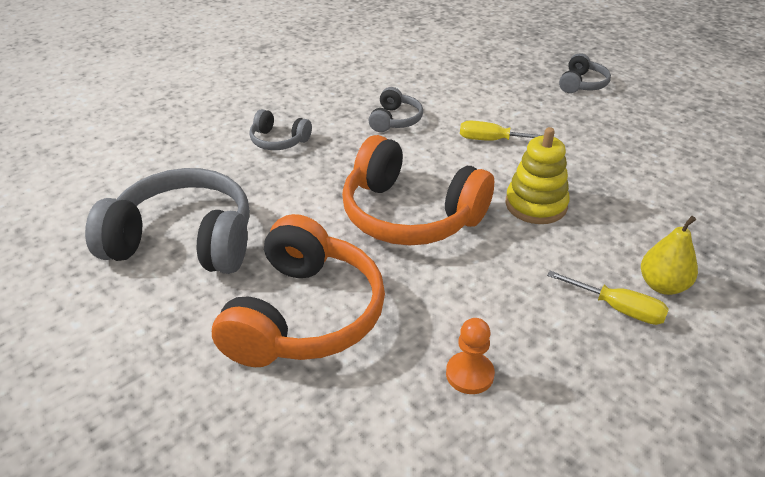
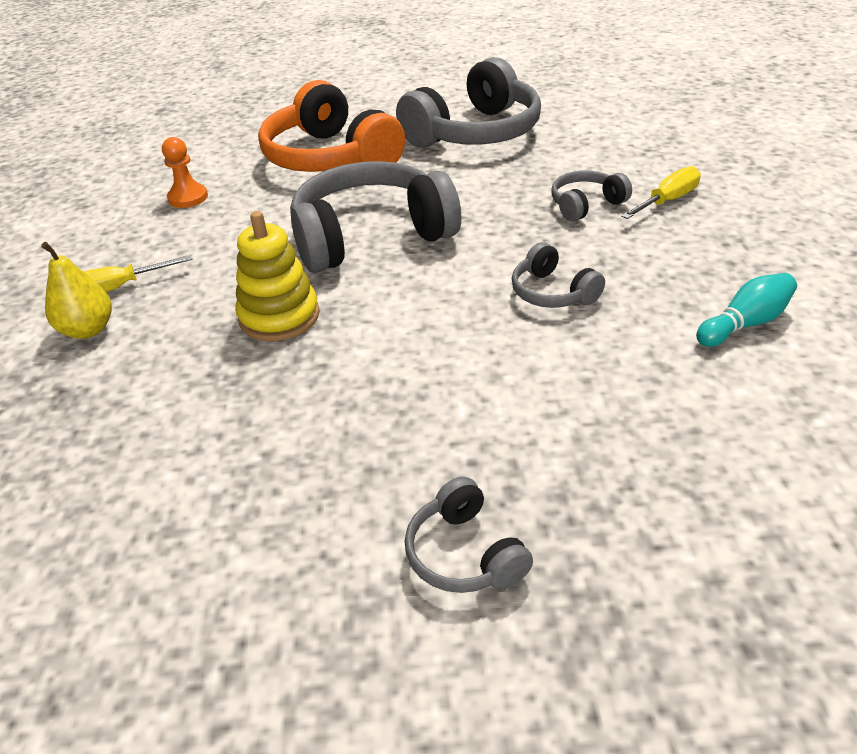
camera: 130 degrees right, 0 degrees up
(362, 65) = (745, 324): none -> turquoise bowling pin
(410, 215) = (370, 236): orange headphones -> grey headphones
(493, 140) = (422, 349): yellow screwdriver -> yellow screwdriver (667, 201)

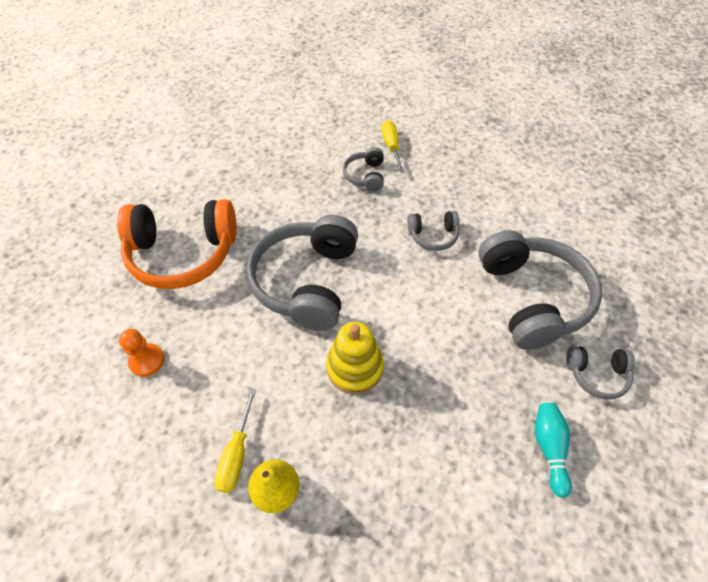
camera: 60 degrees left, 15 degrees up
(475, 133) = (235, 171): grey headphones -> grey headphones (532, 298)
(745, 324) = (509, 188): turquoise bowling pin -> turquoise bowling pin (549, 448)

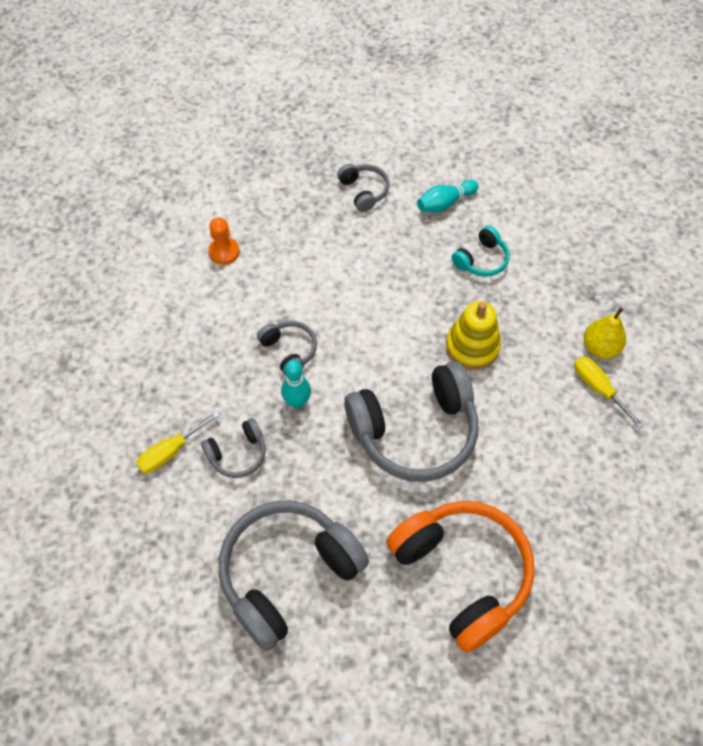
camera: 120 degrees left, 5 degrees up
(147, 360) = (587, 514): orange pawn -> orange pawn (224, 252)
(237, 454) = (599, 389): yellow screwdriver -> yellow screwdriver turned 105 degrees counterclockwise
(384, 222) = (297, 402): none -> turquoise bowling pin
(451, 439) = (481, 260): none -> turquoise headphones
(532, 298) = (316, 250): grey headphones -> grey headphones (287, 574)

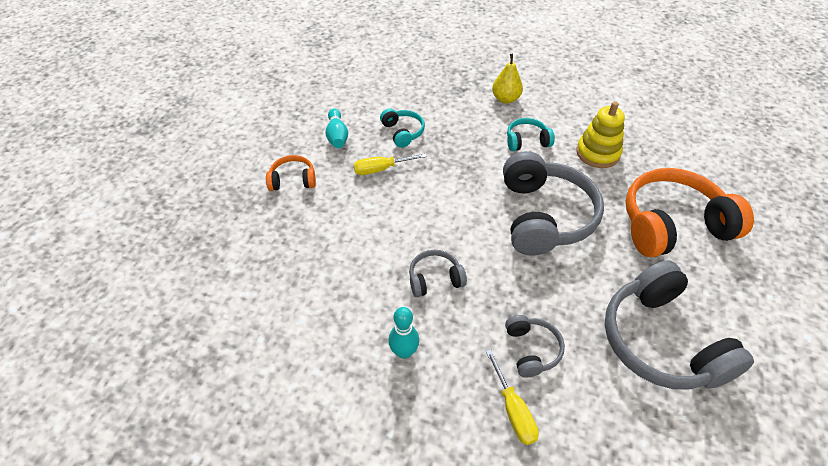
camera: 70 degrees left, 10 degrees down
(224, 252) = (296, 302): orange pawn -> none
(297, 402) = (490, 287): turquoise bowling pin -> turquoise bowling pin (404, 352)
(364, 191) = (293, 180): grey headphones -> orange headphones
(472, 347) = (479, 161): yellow stacking toy -> yellow stacking toy (597, 153)
(532, 388) = (527, 141): none -> turquoise headphones
(599, 389) = (538, 110): yellow screwdriver -> yellow screwdriver (381, 169)

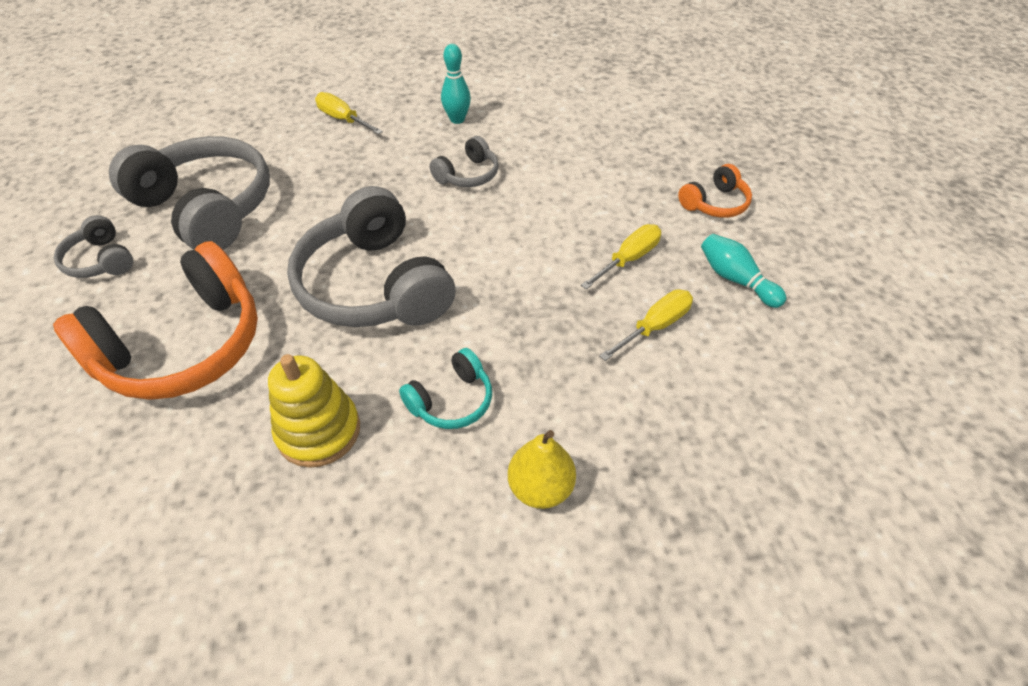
camera: 150 degrees right, 0 degrees up
(403, 132) = (654, 327): turquoise headphones -> yellow screwdriver
(532, 350) = (341, 158): grey headphones -> grey headphones (101, 260)

